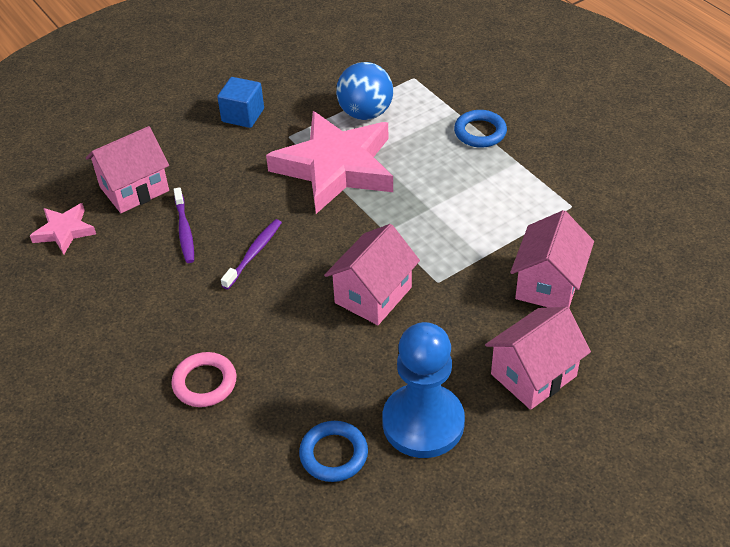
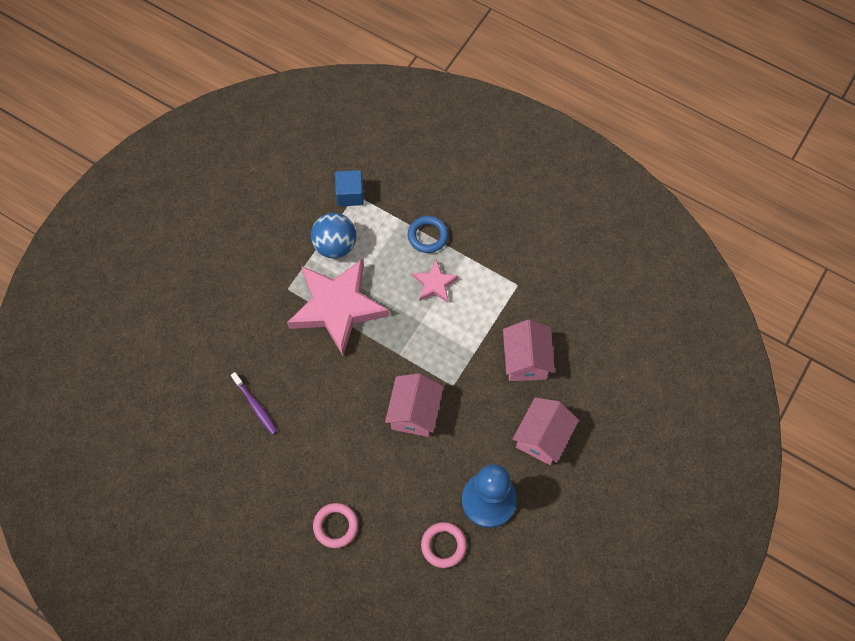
camera: 25 degrees left, 20 degrees up
(64, 231) = (166, 439): pink star -> pink star (434, 284)
(134, 189) = (197, 381): pink house -> none
(243, 115) = (242, 279): blue cube -> blue cube (350, 194)
(254, 253) = (315, 408): purple toothbrush -> none
(333, 454) = (443, 545): blue ring -> pink ring

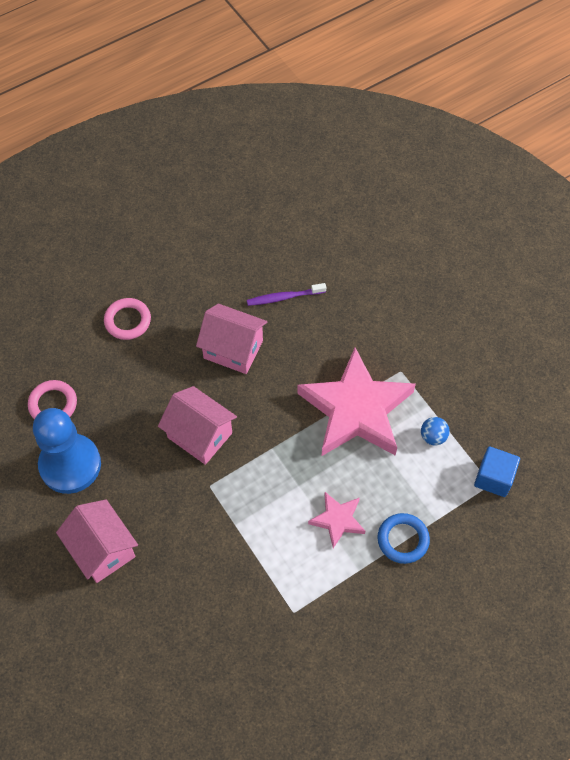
camera: 115 degrees right, 5 degrees down
(335, 245) = (433, 437): blue ball -> blue ball, size x0.52
(526, 360) = (197, 575): pink house -> pink house (233, 349)

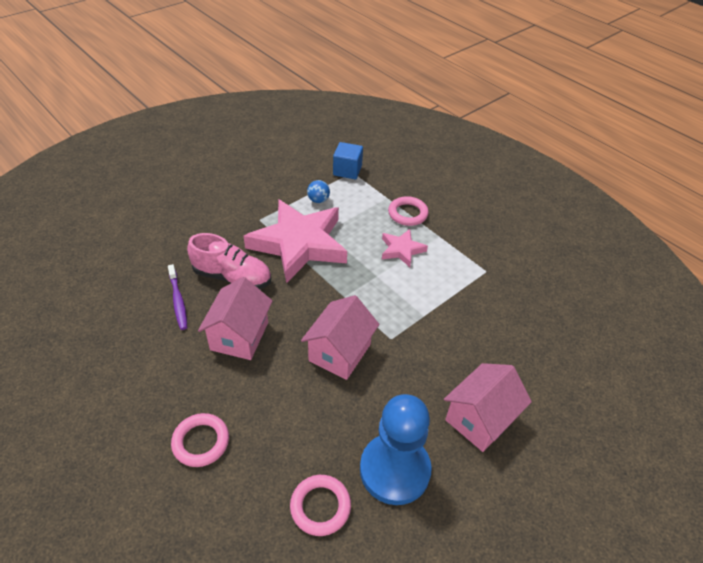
camera: 100 degrees left, 15 degrees down
(311, 343) = (232, 277): none -> pink shoe
(403, 540) = (407, 214): blue ring -> pink ring

